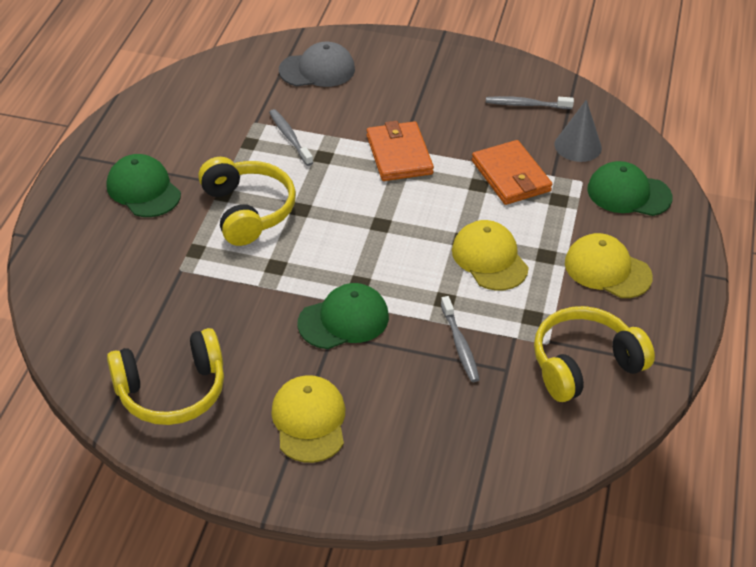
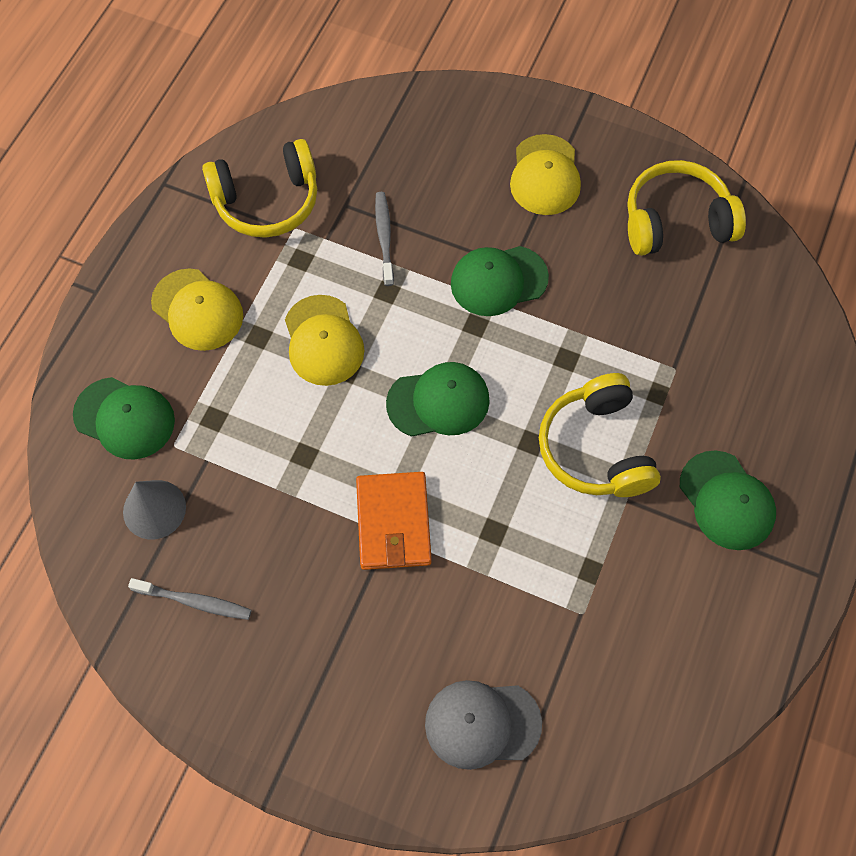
camera: 170 degrees left, 20 degrees up
(289, 137) = (535, 575): grey toothbrush -> none
(381, 227) = (438, 402): none -> green cap
(511, 176) = (259, 465): orange wallet -> none

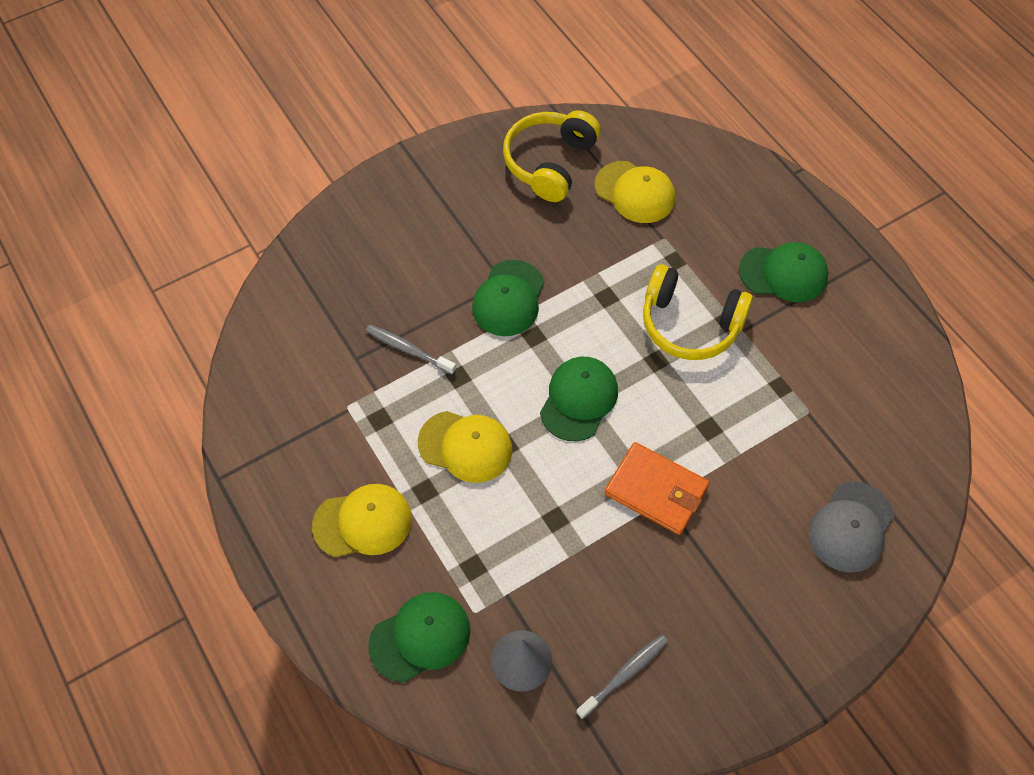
camera: 55 degrees left, 5 degrees down
(267, 201) = (304, 411): yellow headphones -> none
(545, 175) = (444, 214): yellow cap -> yellow cap (635, 192)

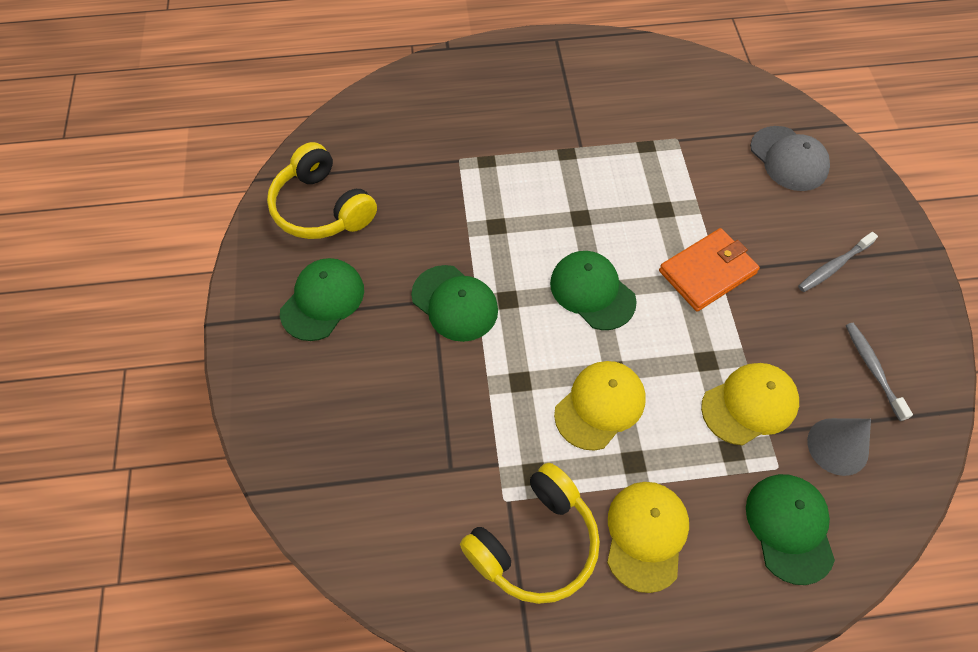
camera: 65 degrees left, 0 degrees up
(408, 349) = (466, 414): grey toothbrush -> grey toothbrush (833, 266)
(635, 192) = (397, 159): yellow cap -> yellow cap (749, 404)
(690, 324) = (556, 179): yellow headphones -> yellow headphones (535, 543)
(783, 273) = (540, 97): green cap -> green cap (322, 300)

